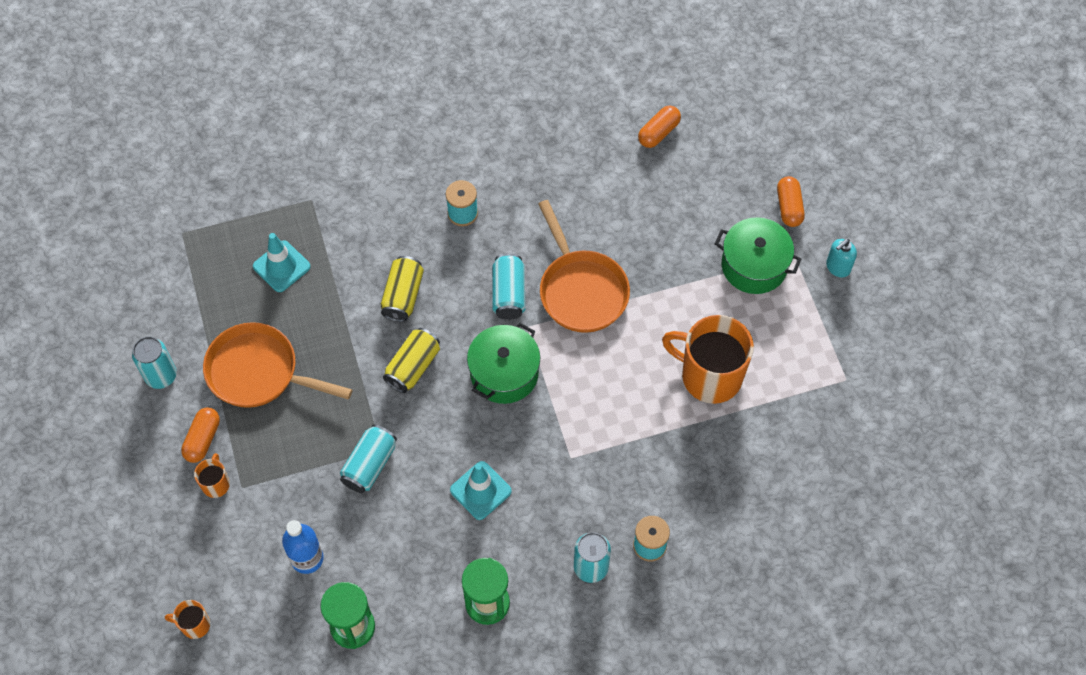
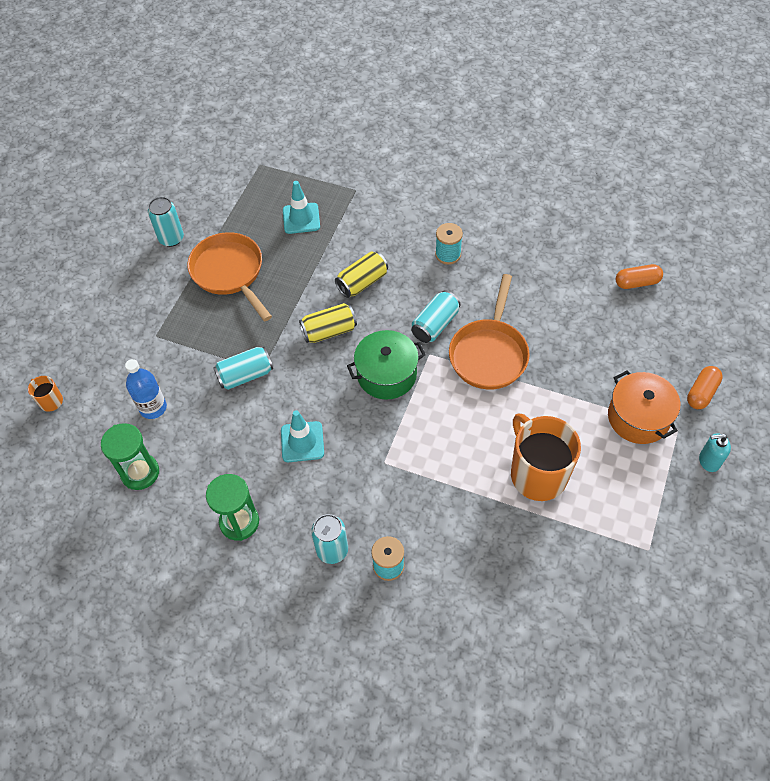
camera: 40 degrees right, 5 degrees down
(203, 439) = (160, 291): orange capsule -> none
(216, 484) = (143, 323): orange mug -> none
(754, 265) = (638, 417): green pot -> orange pot

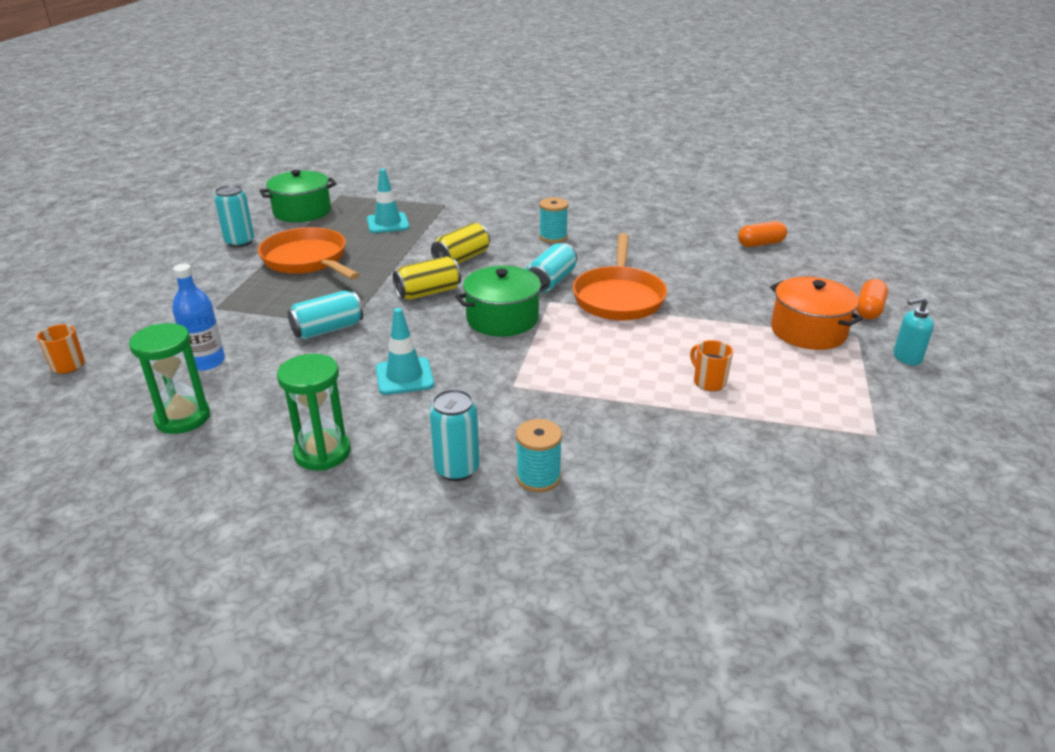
camera: 10 degrees left, 25 degrees down
(225, 191) = (302, 211): none -> green pot
(537, 474) = (708, 382): orange mug -> orange mug, size x0.45

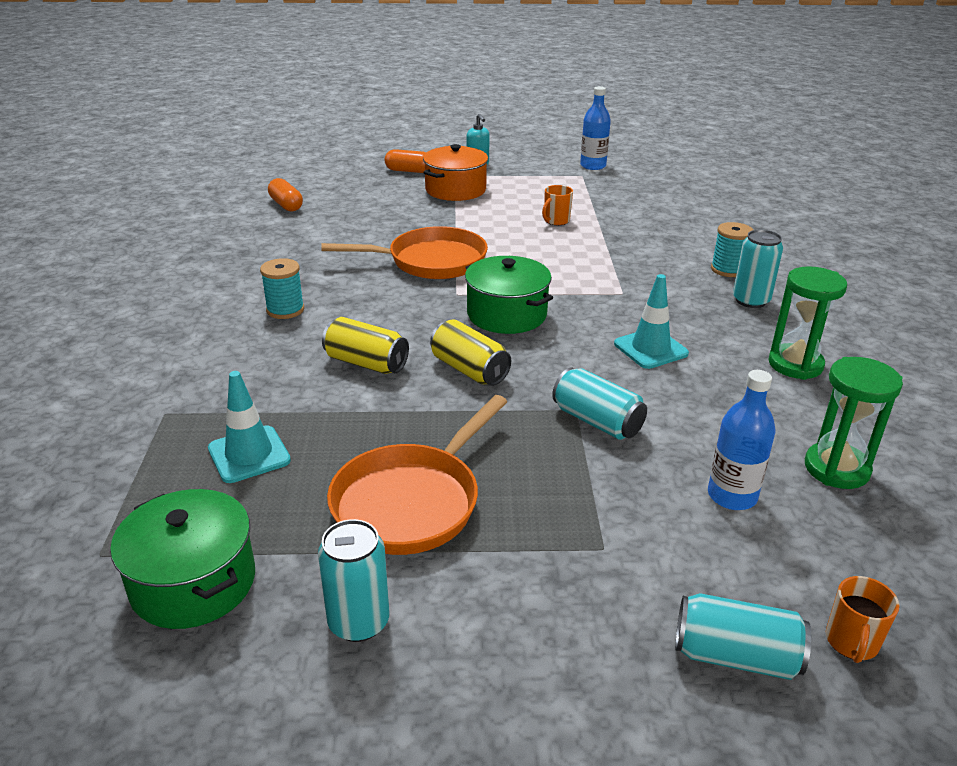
camera: 105 degrees left, 0 degrees up
(551, 281) = (409, 298): turquoise can -> turquoise can (735, 656)
(924, 455) = (593, 166): none -> blue bottle

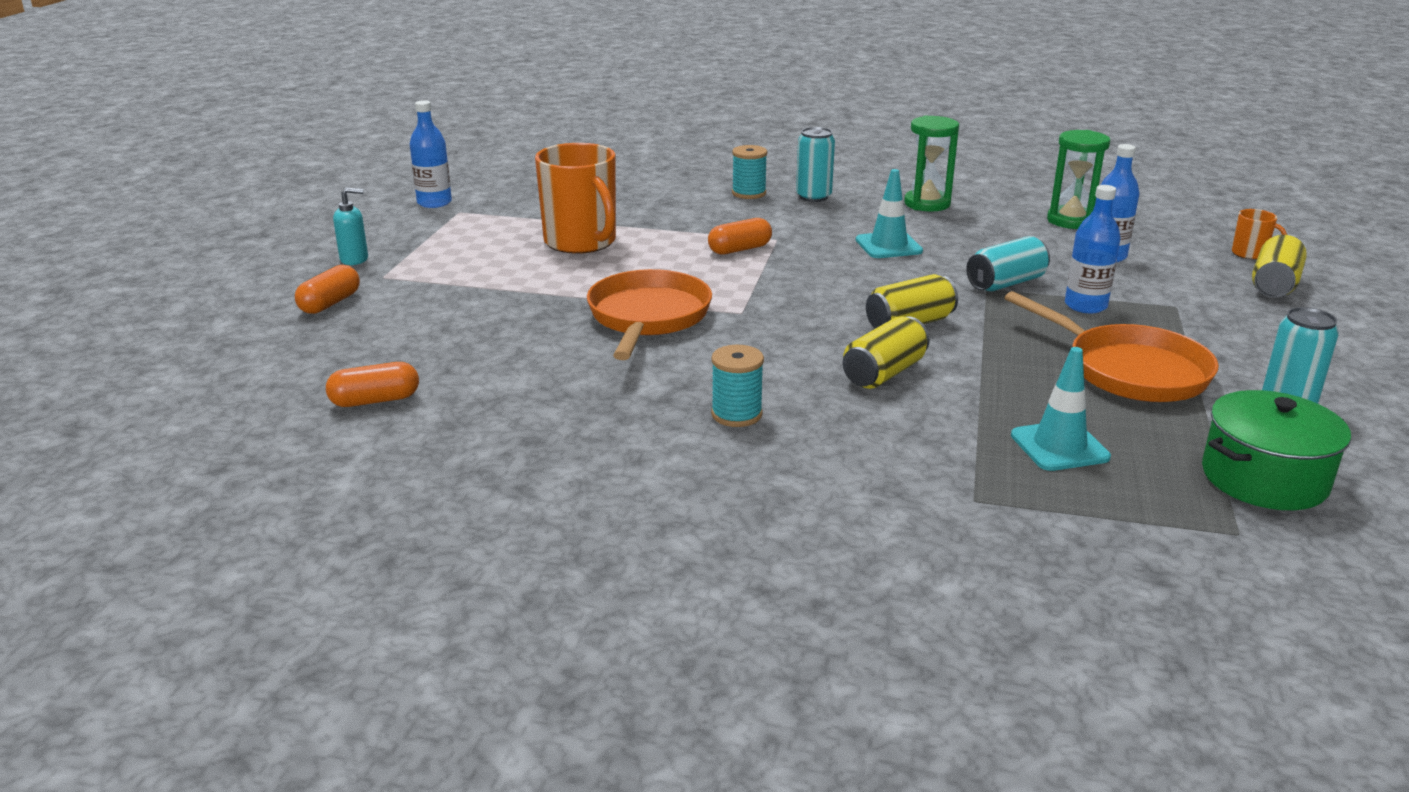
camera: 75 degrees left, 5 degrees down
(455, 190) = (434, 282): orange pot -> none
(506, 314) = (800, 294): green pot -> none
(556, 221) = (581, 242): orange mug -> orange mug, size x2.24
(566, 475) = (1085, 306): none -> blue bottle
(586, 280) = (739, 249): none -> orange capsule
(735, 656) = (1274, 285): turquoise can -> yellow can

